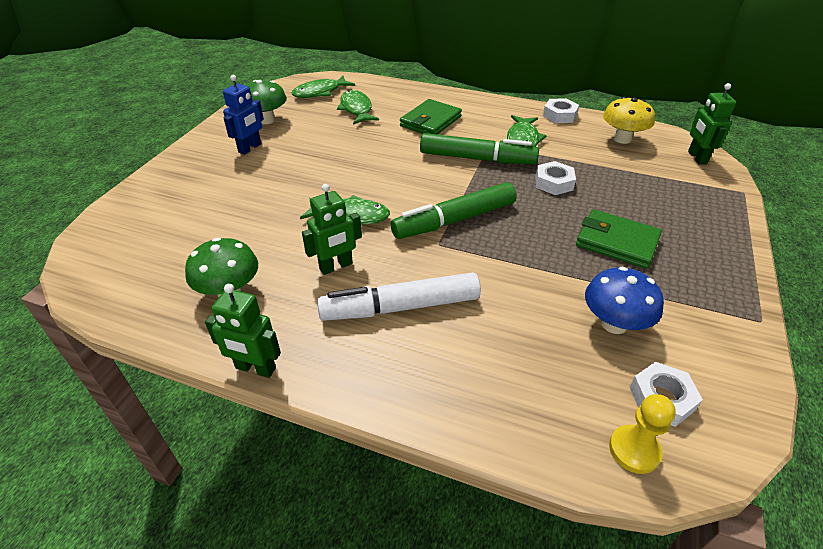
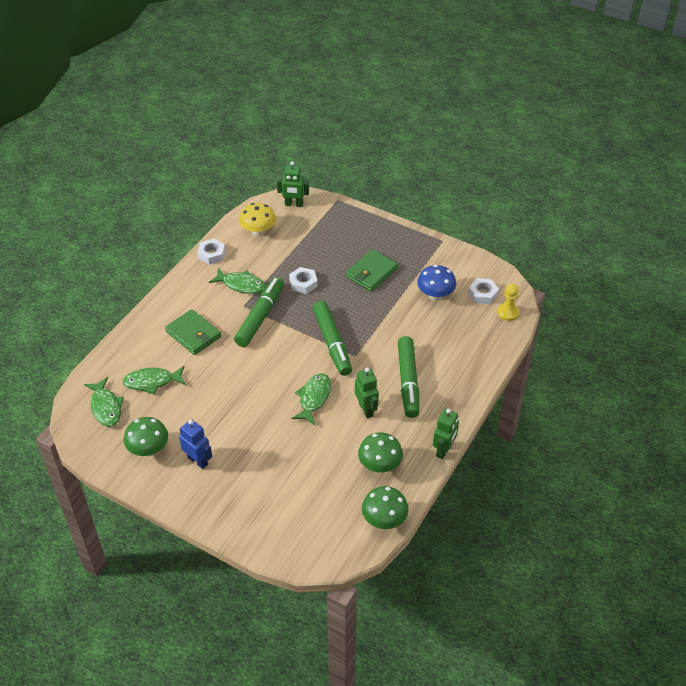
camera: 80 degrees left, 5 degrees up
(127, 307) = (384, 520): none -> green mushroom
(400, 307) = (408, 381): white marker -> green marker

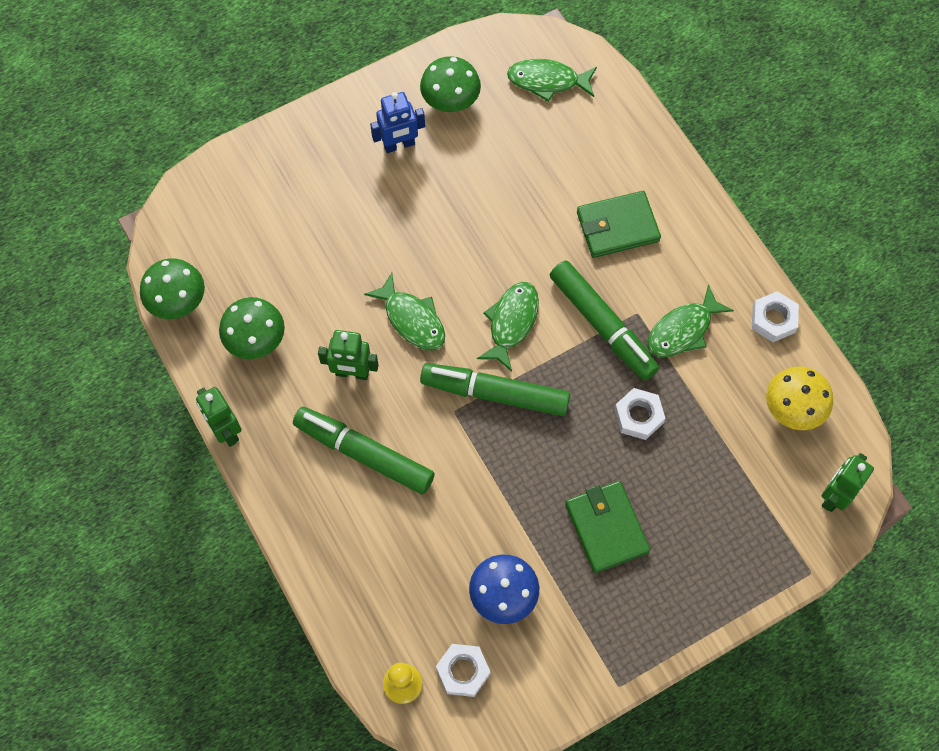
camera: 120 degrees right, 20 degrees up
(152, 382) = (559, 145): green fish -> green fish (511, 322)

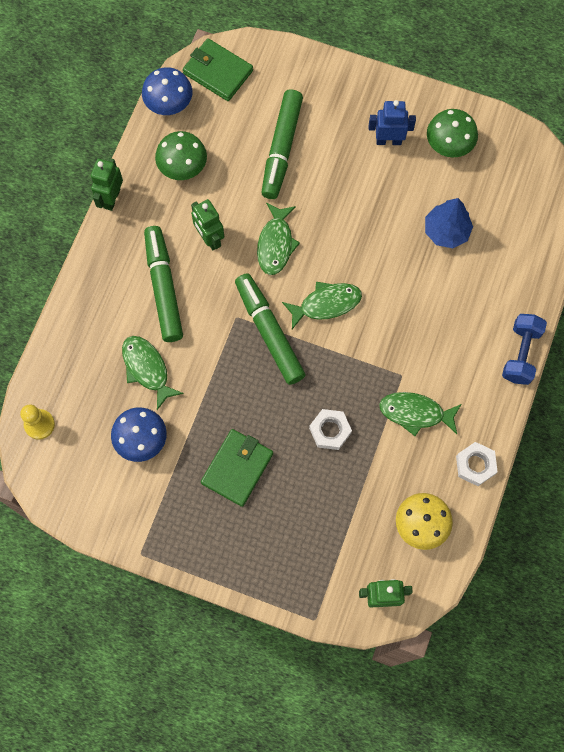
camera: 50 degrees right, 5 degrees up
(178, 302) = (169, 104): green mushroom -> blue mushroom
(399, 145) = (388, 140): blue robot -> blue robot turned 150 degrees clockwise
(463, 671) = (75, 453): white nut -> none
(531, 168) = (446, 231): none -> blue tree
(547, 81) = (520, 191): green fish -> green fish (147, 369)
(602, 325) = (374, 360): green marker -> green marker (281, 149)
(617, 227) = (453, 316): green wallet -> green wallet (218, 72)
(700, 201) = (521, 354): none -> blue dumbbell

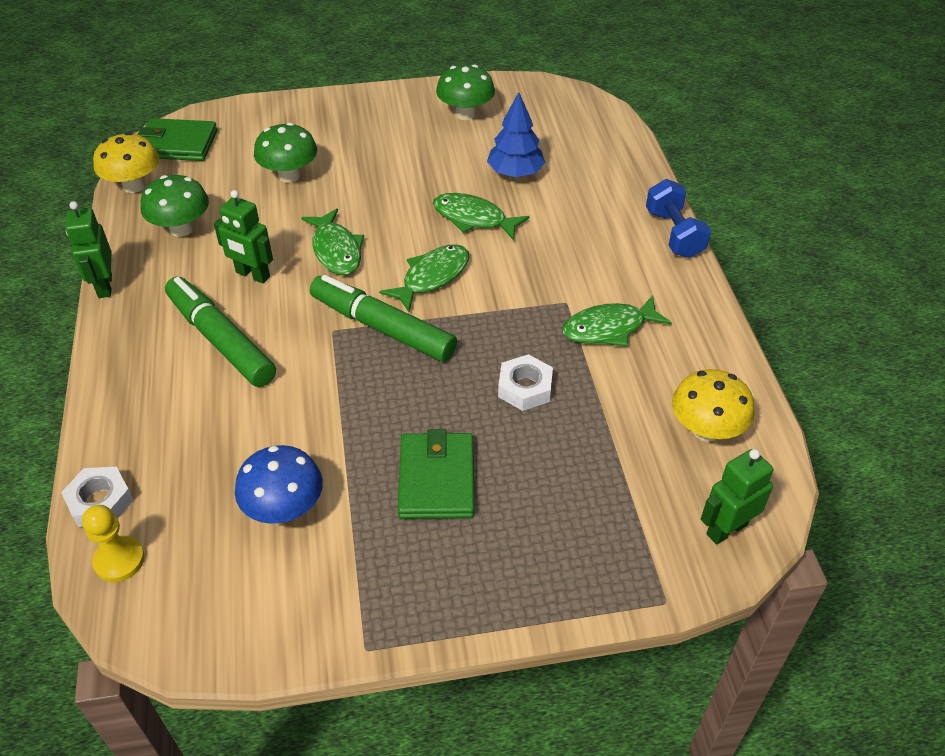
camera: 30 degrees left, 25 degrees down
(147, 369) = (246, 428): green fish -> green fish (473, 218)
(169, 104) = (134, 186): blue mushroom -> yellow mushroom
(281, 149) = (289, 175): green marker -> green mushroom
(388, 140) = (401, 131): blue robot -> none
(475, 465) = (714, 345): white nut -> white nut (100, 502)

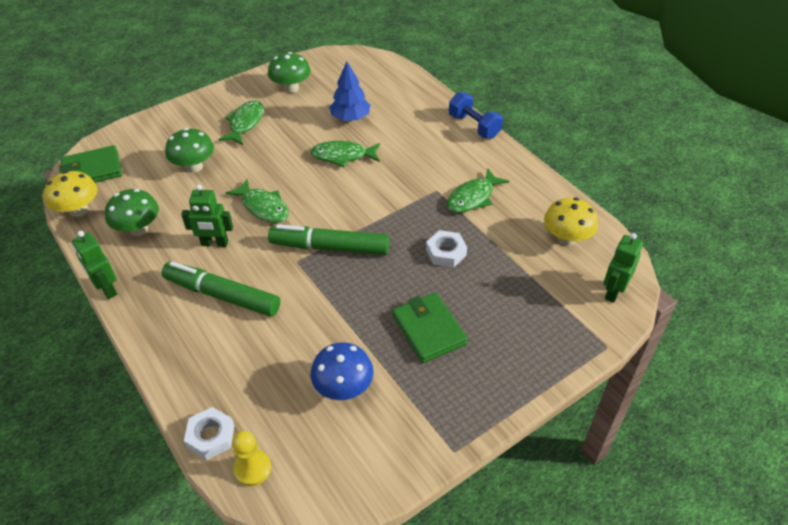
camera: 25 degrees left, 0 degrees up
(432, 277) = (340, 203): green fish -> green fish (245, 123)

